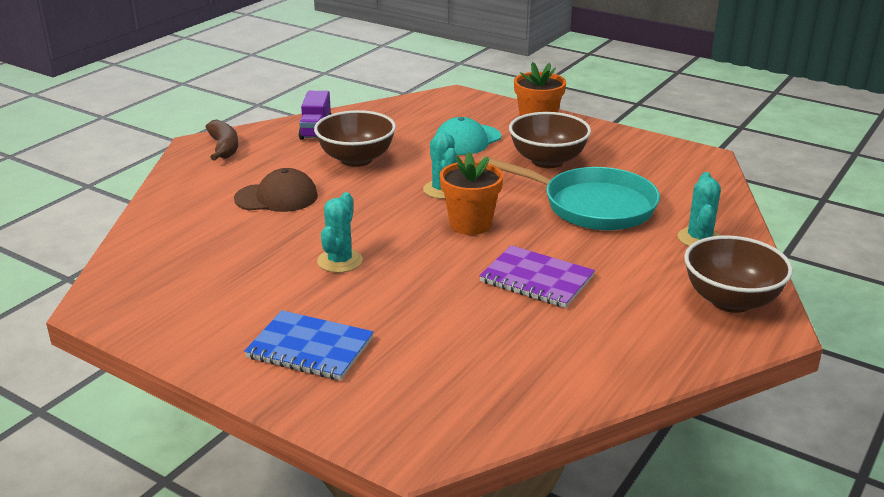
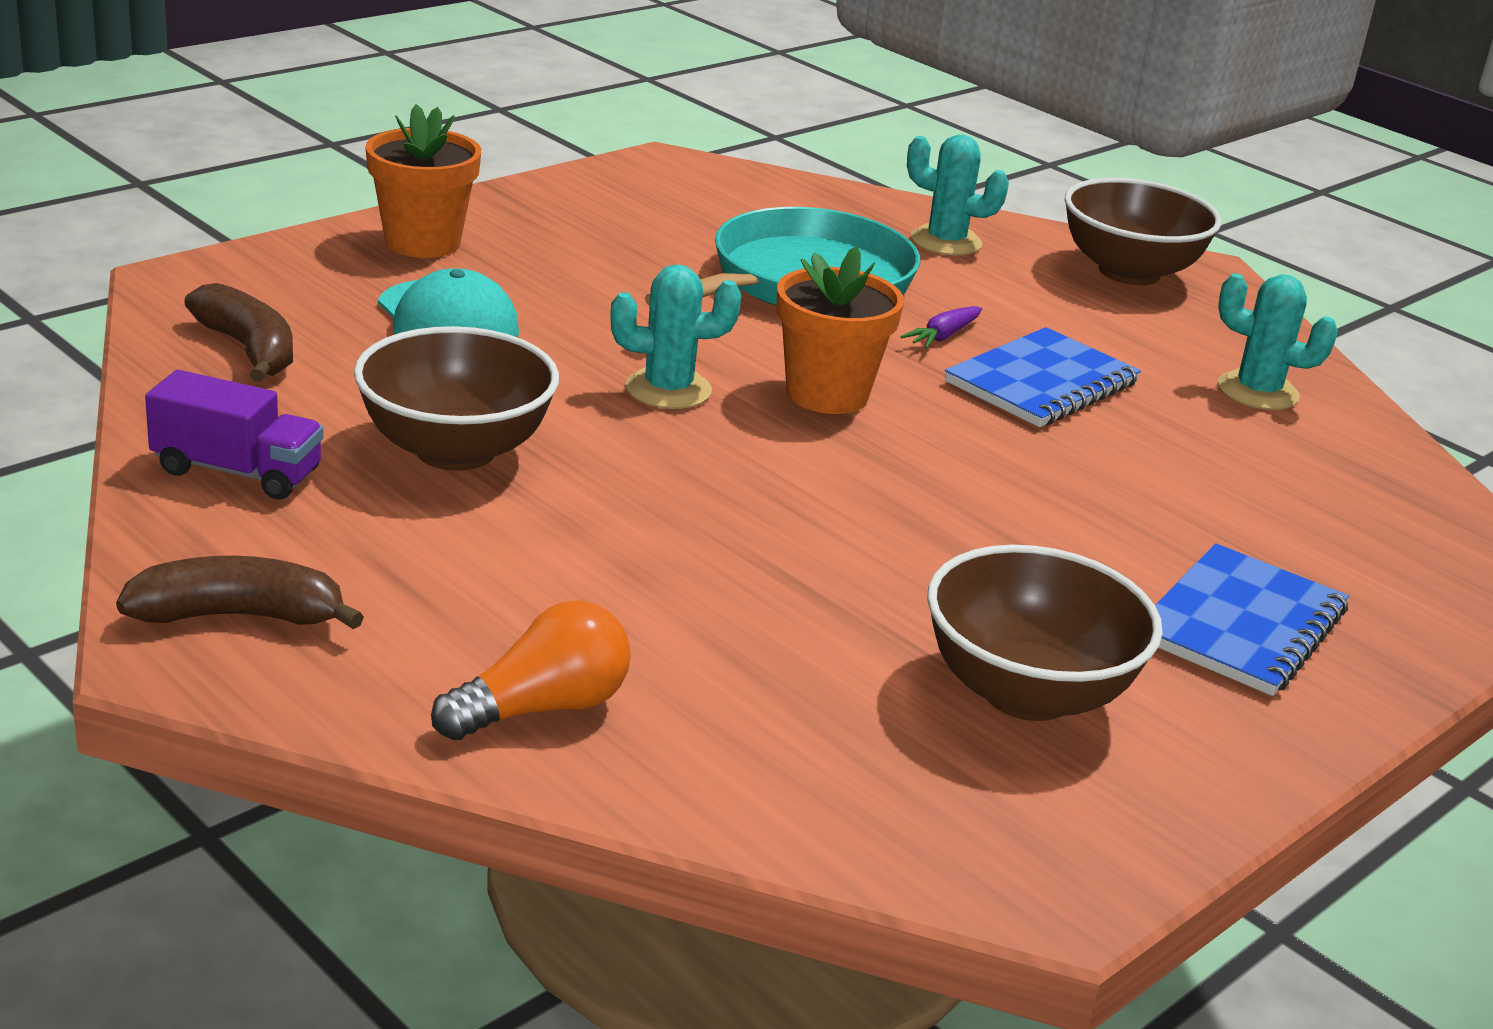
camera: 80 degrees left, 0 degrees up
(186, 200) = (542, 708): none -> orange light bulb
(276, 197) = (598, 577): brown cap -> none
(340, 261) = (928, 546): turquoise cactus -> turquoise cactus (1257, 391)
(408, 114) = (249, 349): none -> brown banana
(536, 279) = (1041, 383): purple notebook -> blue notebook
(547, 161) = (601, 273): brown bowl -> brown bowl (1026, 693)
(567, 248) = (943, 336): none -> purple carrot

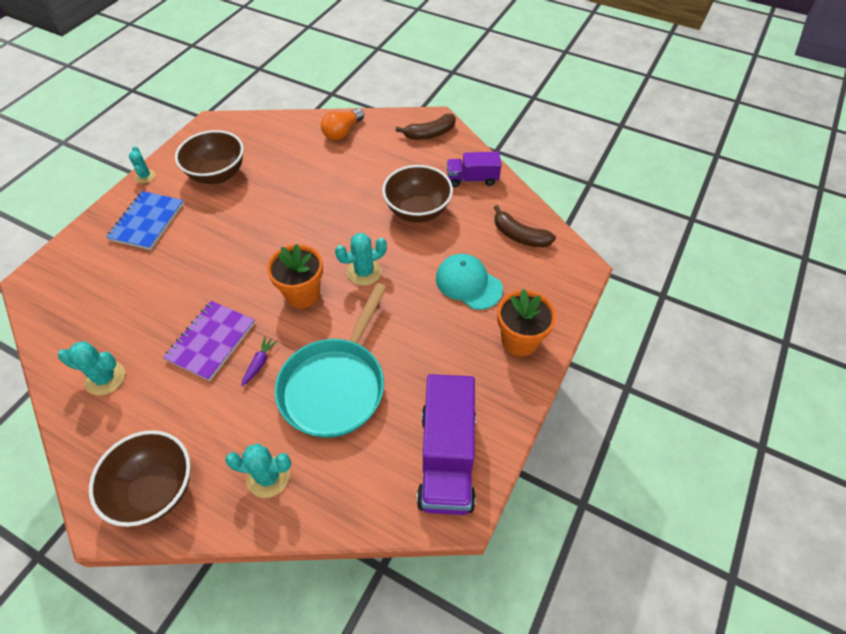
camera: 165 degrees right, 25 degrees up
(655, 192) = (447, 458): none -> purple truck
(1041, 383) = (211, 341): blue notebook -> purple notebook
(1283, 755) = (145, 176): none -> turquoise cactus

